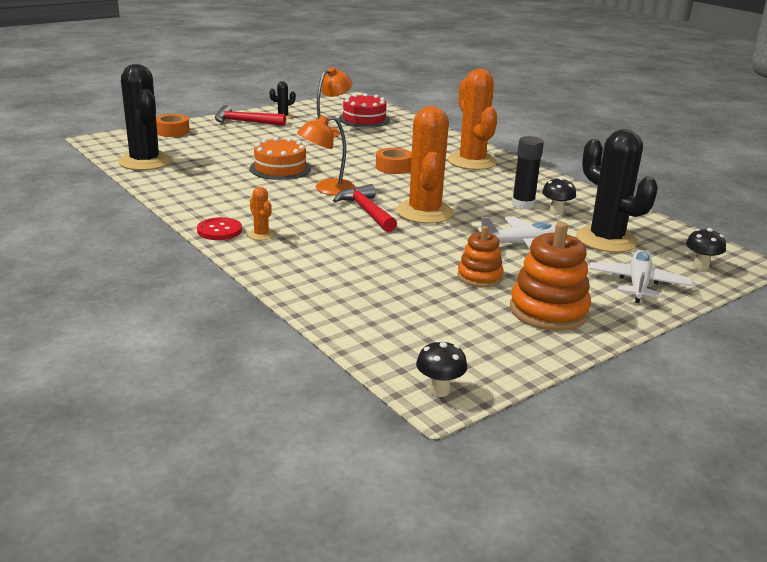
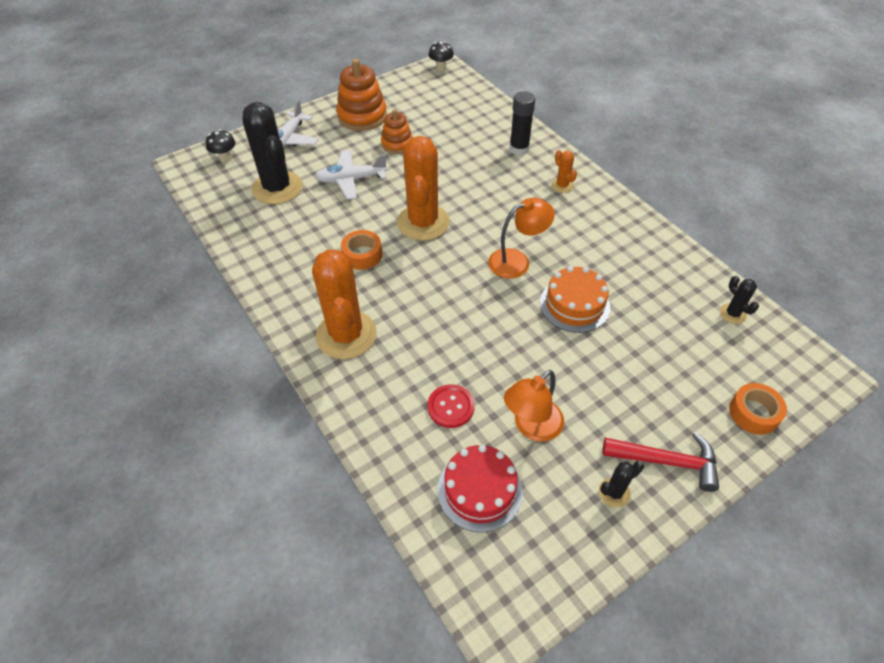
camera: 175 degrees left, 25 degrees up
(145, 162) = (732, 314): black cactus -> black cactus, size x0.44
(219, 230) = (597, 190): red button -> red button (451, 407)
(366, 211) = (476, 222): red hammer -> none
(393, 167) = (444, 314): orange tape -> orange tape (362, 255)
(523, 204) = (324, 239): black glue stick -> black glue stick (519, 149)
(556, 212) = (298, 227): black mushroom -> none

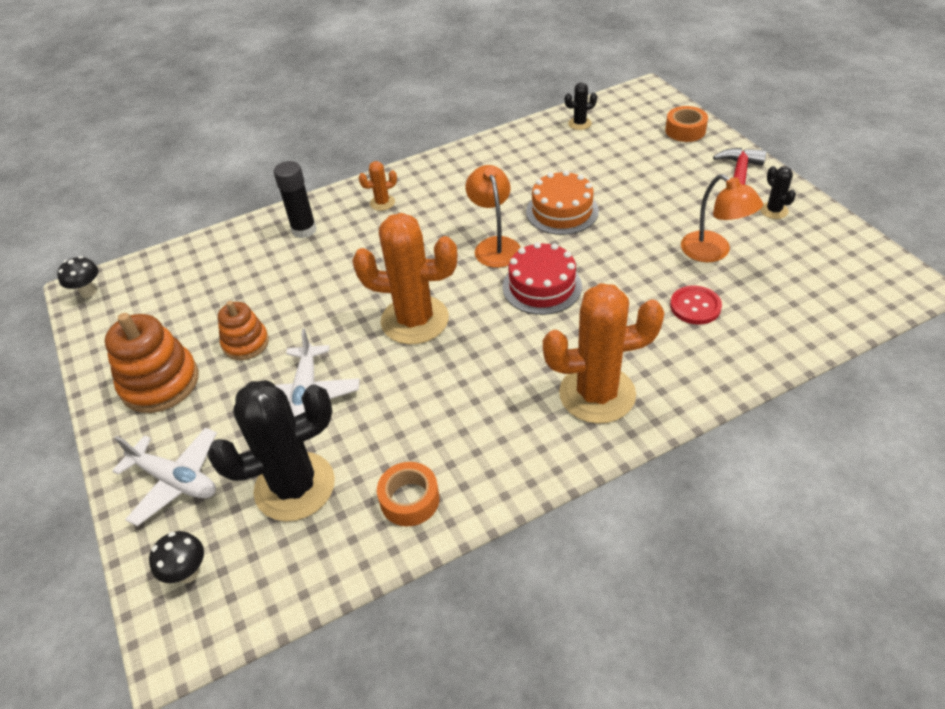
camera: 80 degrees left, 5 degrees down
(362, 255) = (462, 380): orange tape -> orange tape (409, 500)
(479, 490) = (788, 291): red cake -> red cake (542, 286)

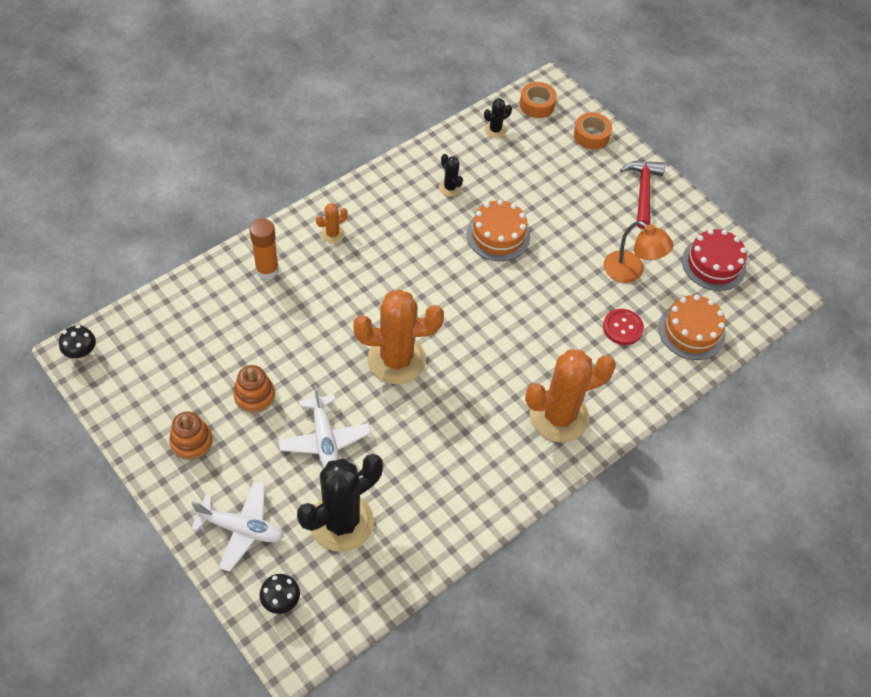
camera: 20 degrees left, 10 degrees up
(160, 383) = (191, 441): orange stacking toy -> orange stacking toy, size x0.62
(304, 230) = (267, 270): black glue stick -> orange glue stick
(409, 500) = (435, 522): orange tape -> orange tape (537, 105)
(495, 245) = (447, 276): orange lamp -> none
(542, 286) = (496, 317): red cake -> red cake (713, 264)
(774, 210) = (675, 225): black cactus -> black cactus (450, 187)
(784, 315) = (691, 331): none -> orange cake

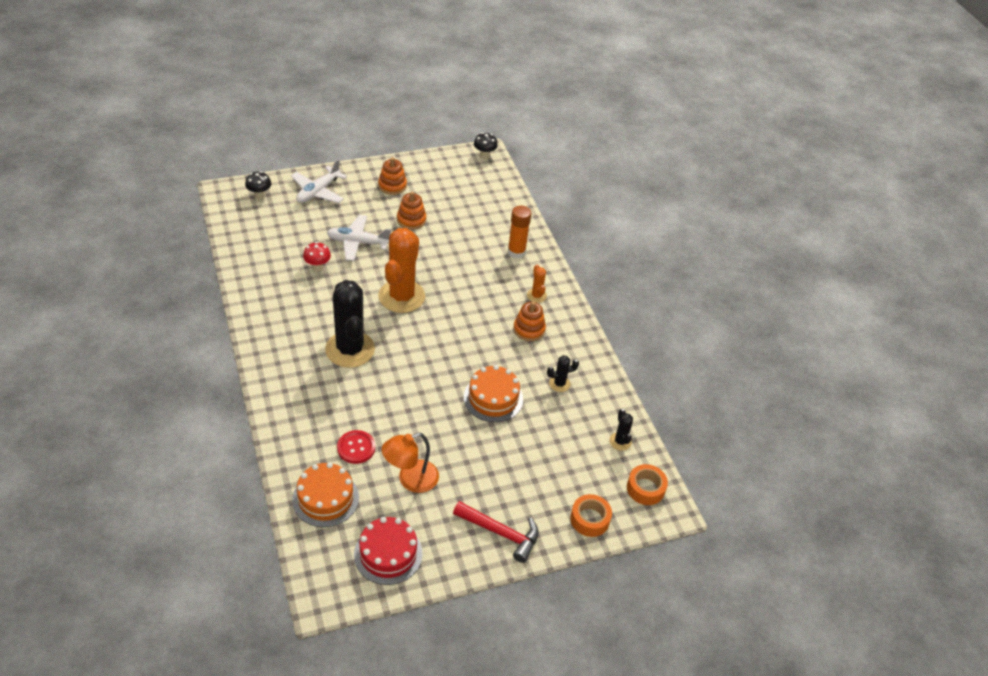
camera: 110 degrees right, 10 degrees down
(341, 522) = (293, 234): black cactus -> black cactus (350, 349)
(388, 229) = (529, 329): none -> orange stacking toy
(390, 466) = (317, 267): none -> red mushroom
(559, 416) = (299, 371): orange cactus -> none

